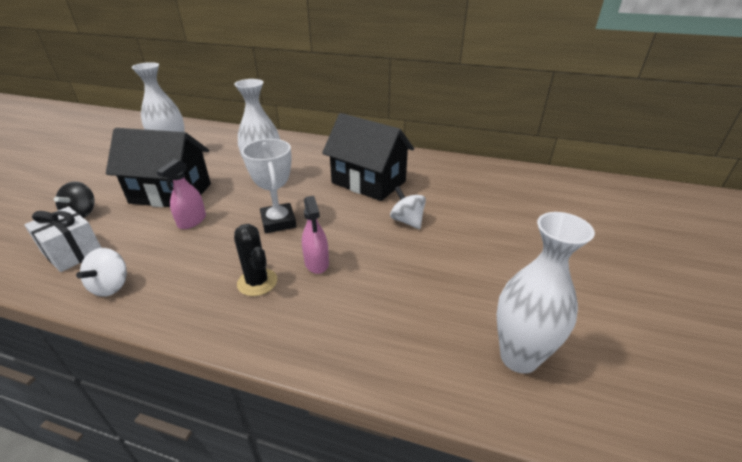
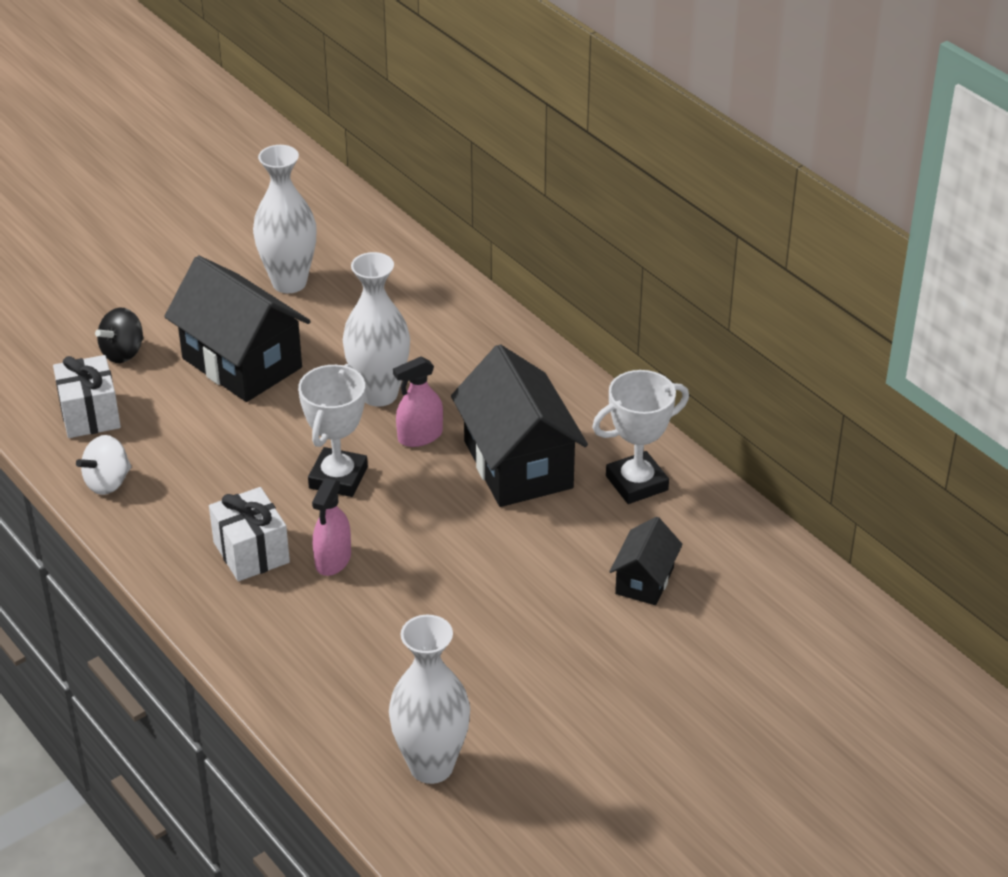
camera: 35 degrees right, 5 degrees up
(192, 221) = (238, 426): pink spray bottle -> pink spray bottle (420, 436)
(257, 282) = (251, 552): black cactus -> white gift
(407, 221) = (499, 556): white spinning top -> none
(430, 170) = (636, 483): none -> white trophy
(486, 202) = (644, 580): none -> black house

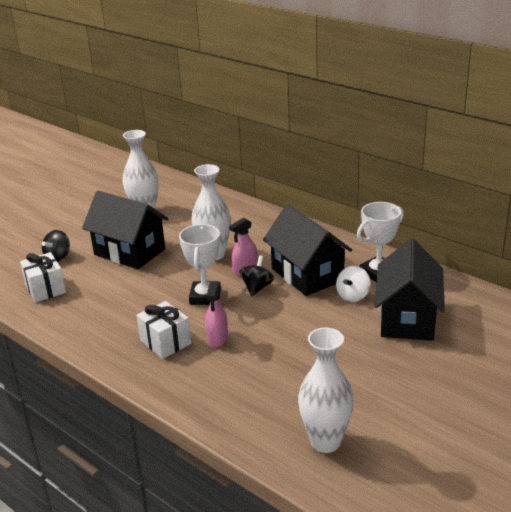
camera: 10 degrees left, 10 degrees down
(108, 482) = (65, 320): white spinning top -> white spinning top (353, 296)
(427, 475) = (257, 288): none -> black spinning top
(644, 580) = (407, 318): black house -> black house, size x1.94

